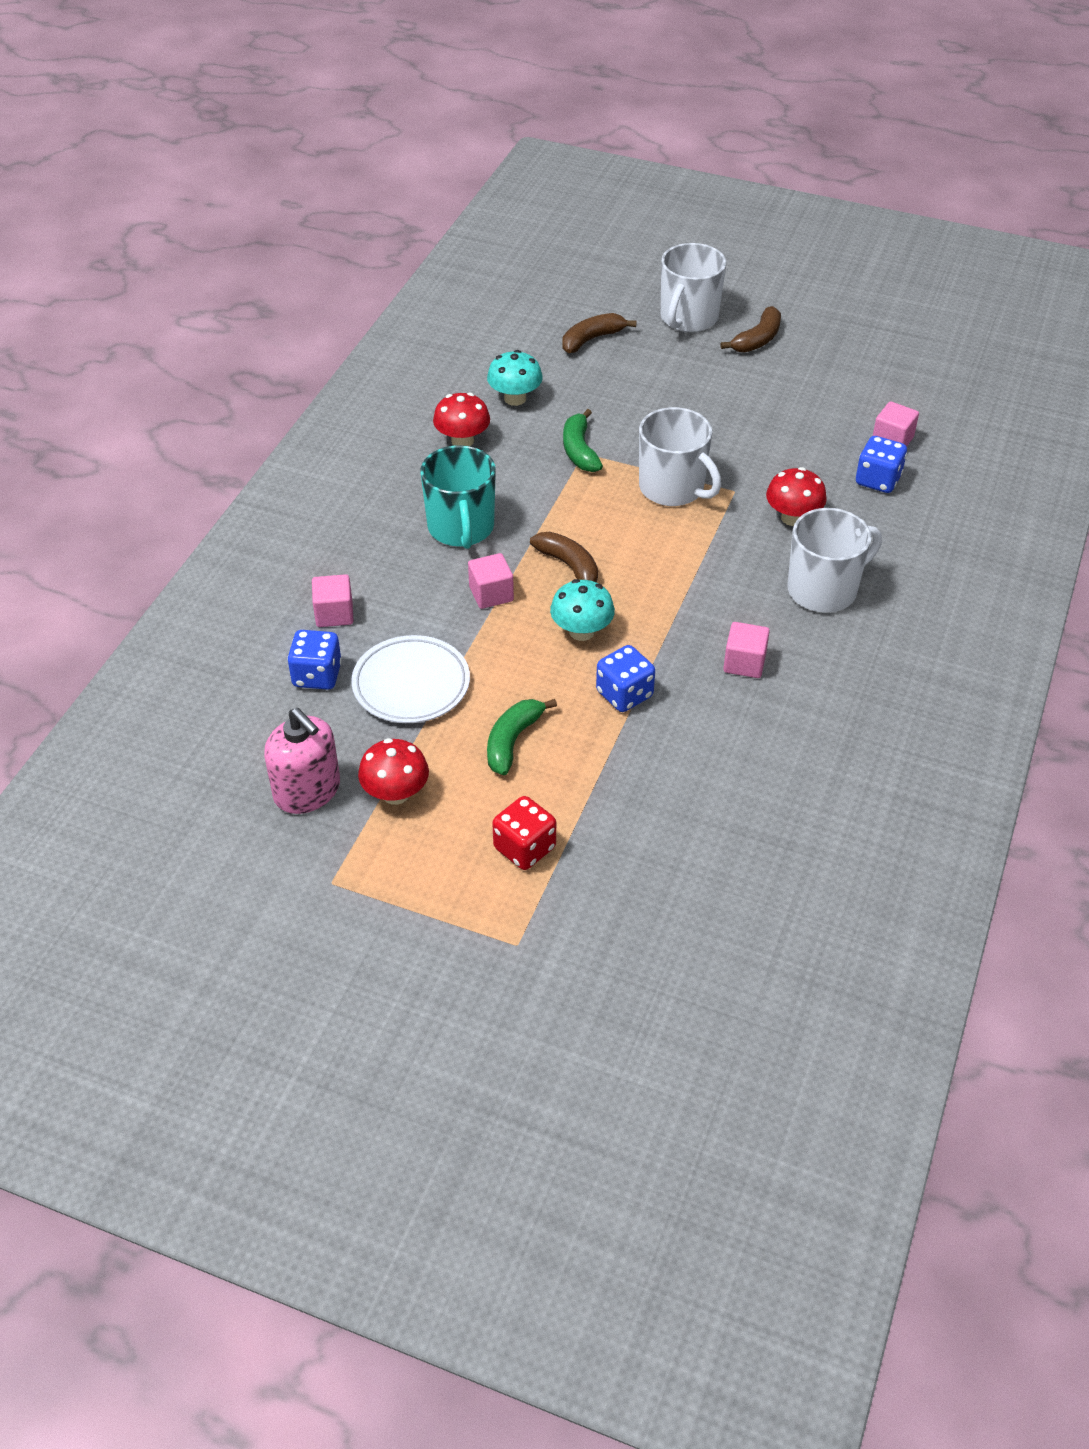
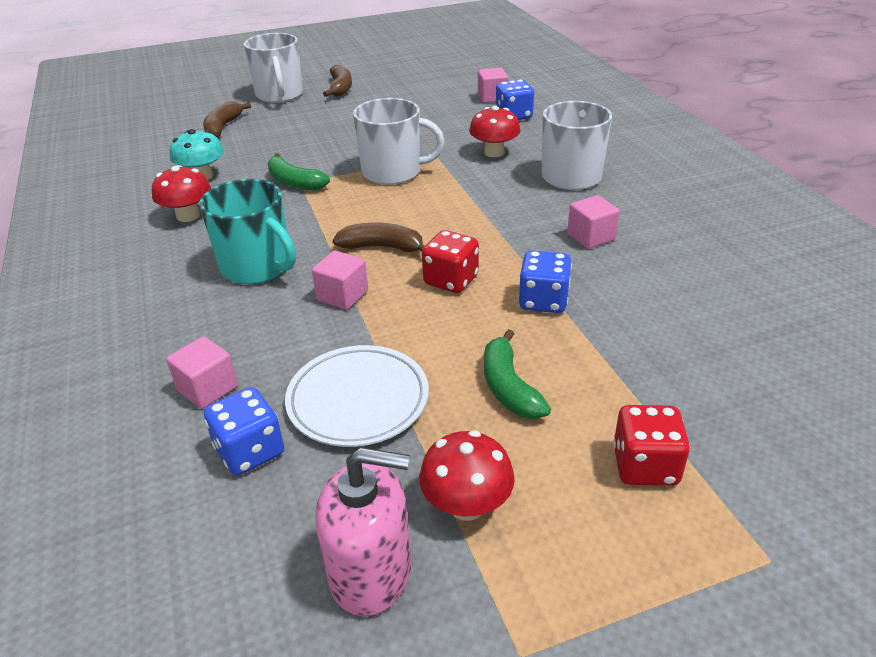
camera: 40 degrees left, 10 degrees down
(581, 631) = (451, 280): turquoise mushroom -> red dice

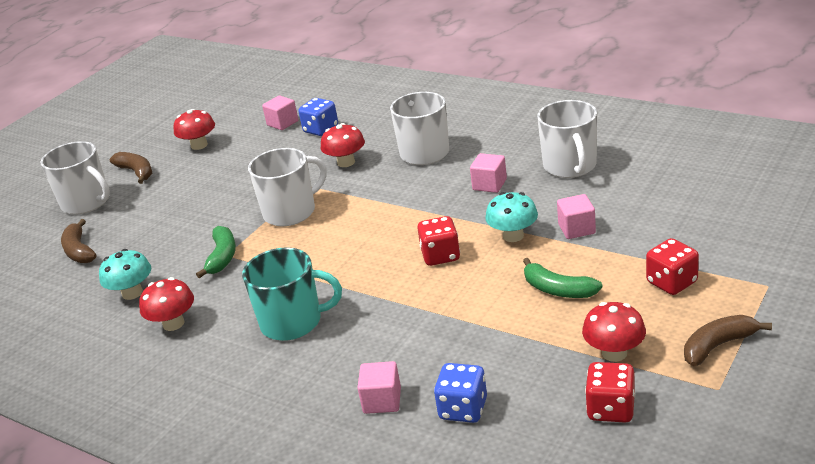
camera: 35 degrees left, 5 degrees down
(294, 182) = (222, 257): green banana -> green banana turned 90 degrees counterclockwise
(342, 295) = (383, 303): pink cube -> pink cube (576, 229)
(358, 400) = (485, 347): white plate -> none
(371, 572) = (611, 409): pink soap dispenser -> red dice
(382, 247) = (363, 262): brown banana -> brown banana (718, 346)
(409, 88) = (199, 145): none -> red mushroom
(543, 301) = (513, 236): blue dice -> turquoise mushroom
(700, 262) = (570, 166): none -> white mug

